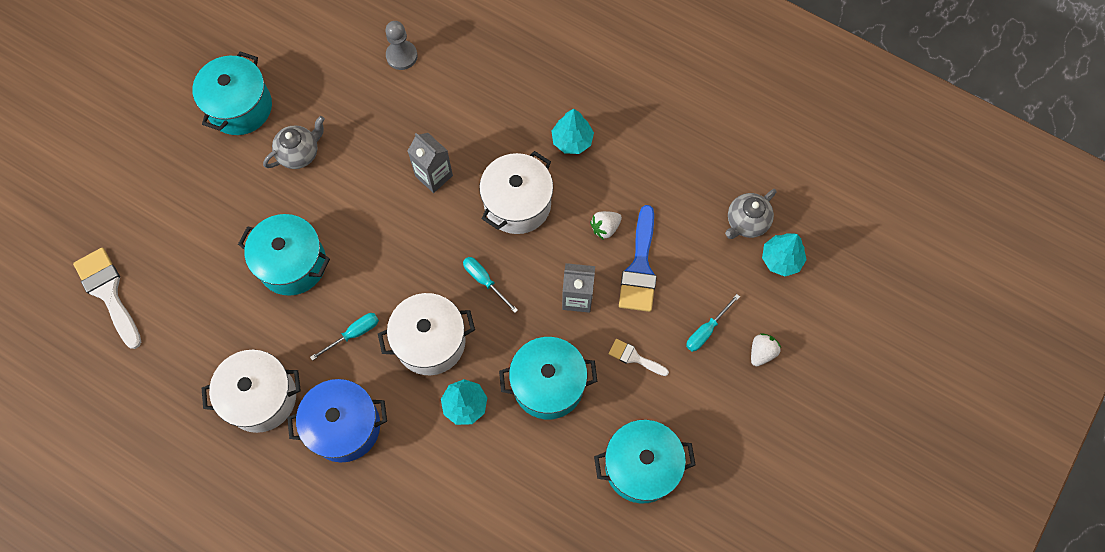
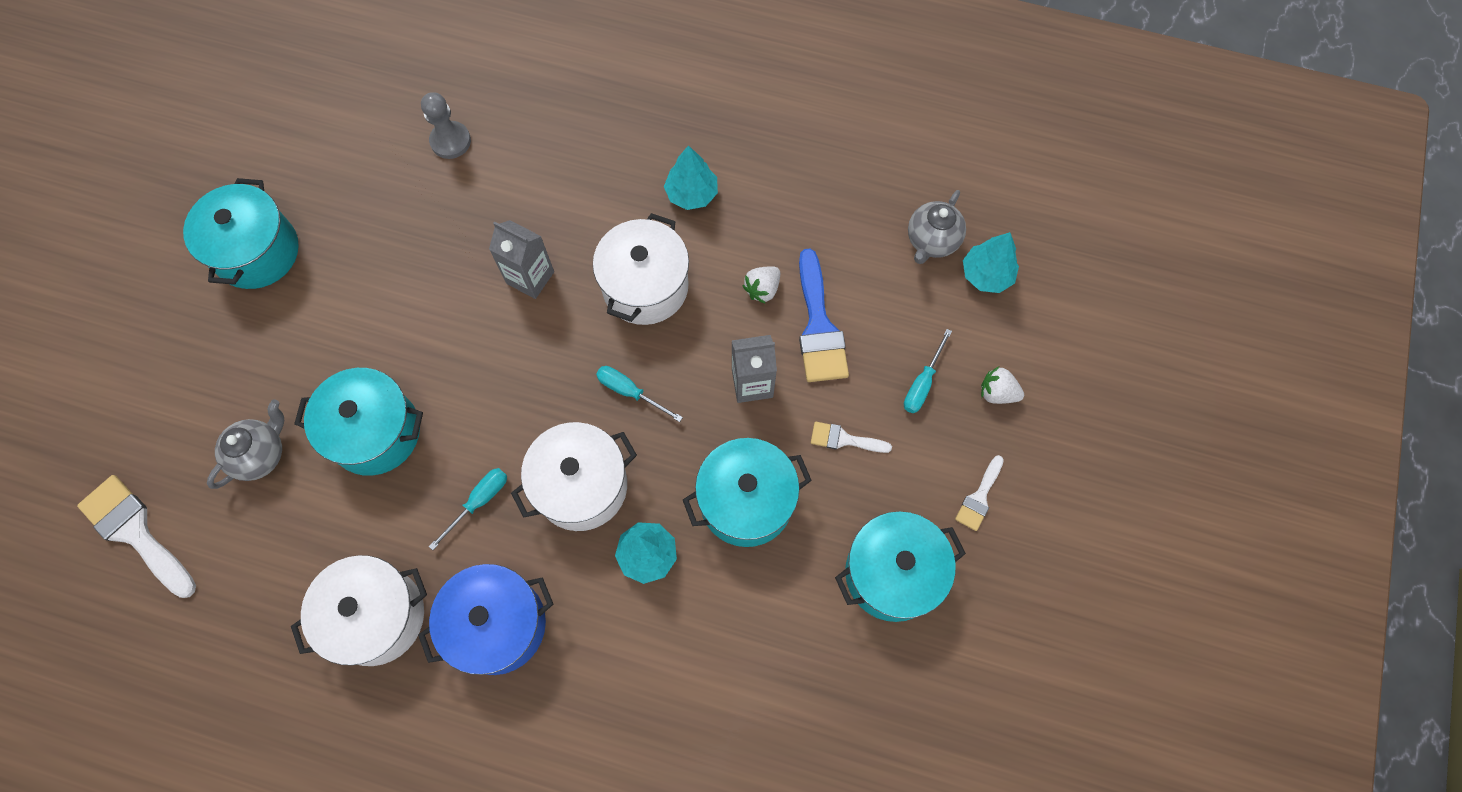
camera: 15 degrees left, 0 degrees up
(300, 154) = (350, 291): grey teapot -> grey teapot (261, 454)
(724, 427) = (979, 497): none -> white brush
(761, 352) = (997, 393): white strawberry -> white strawberry turned 90 degrees counterclockwise

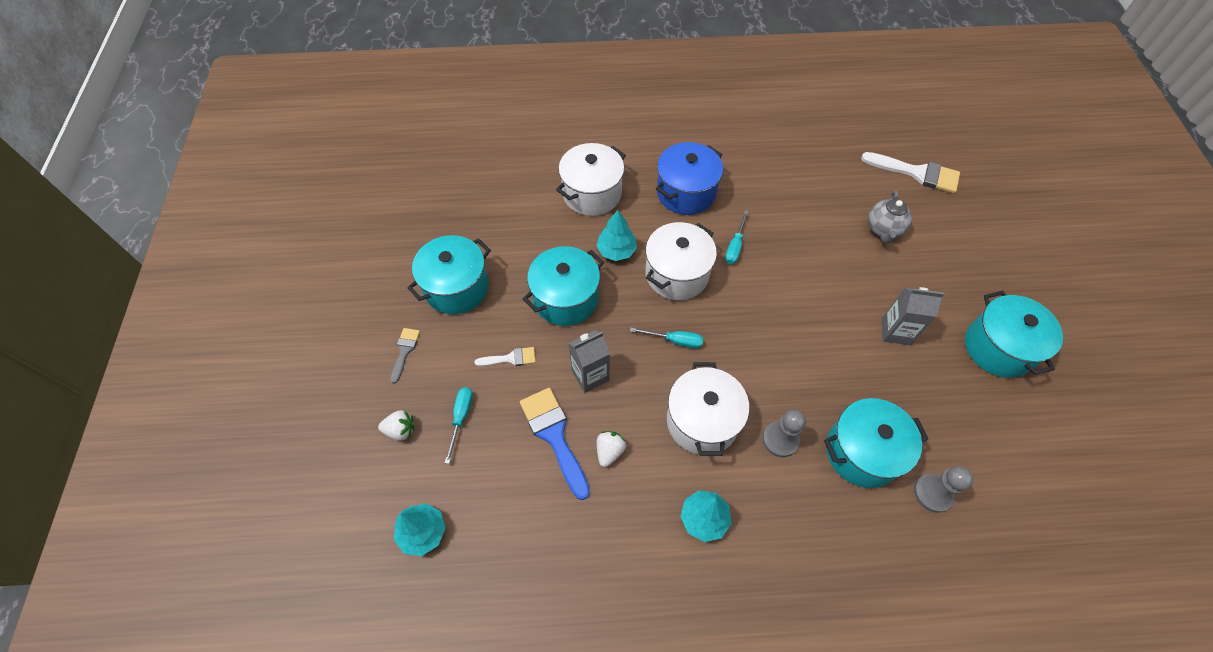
camera: 160 degrees right, 10 degrees down
(375, 432) = (825, 263): turquoise pot -> turquoise pot (862, 452)
(377, 616) = (755, 177): white pot -> white pot (592, 193)
(530, 277) = (792, 398): grey carton -> grey carton (895, 331)
(571, 239) = (780, 439): none -> grey pawn
(931, 241) = (478, 549): grey teapot -> none
(979, 497) = (404, 351): white brush -> grey brush

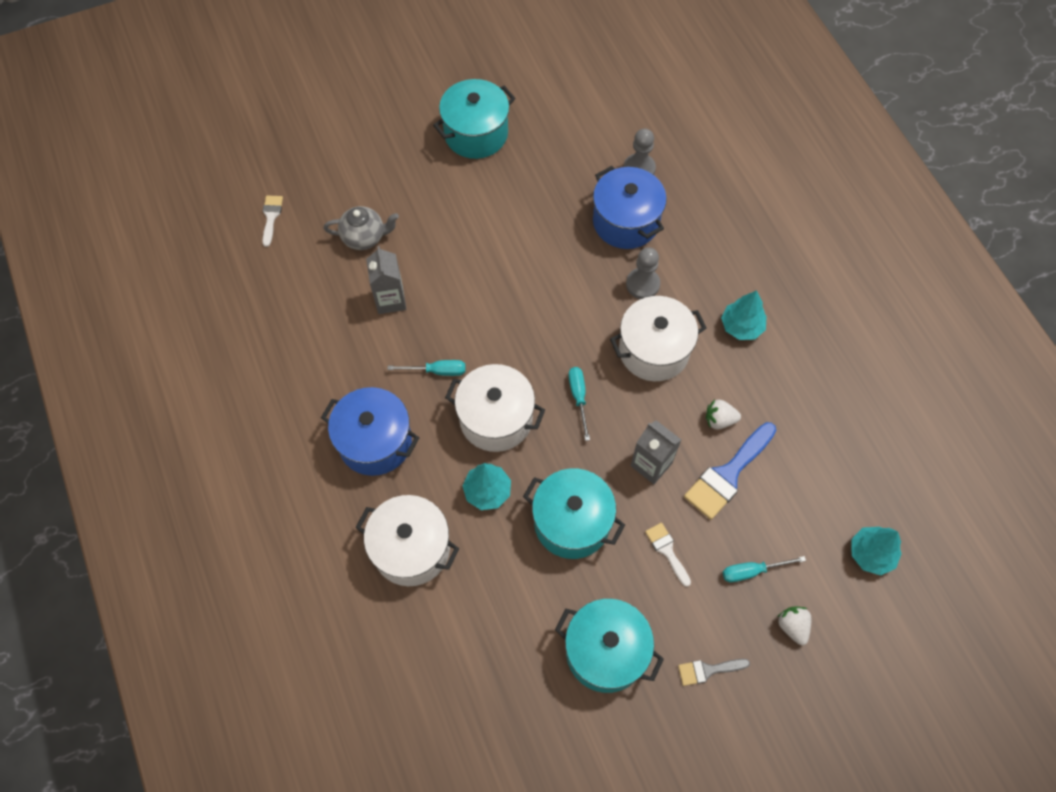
camera: 110 degrees left, 5 degrees up
(862, 452) = (625, 221): turquoise pot -> blue pot
(895, 331) = (489, 212): grey carton -> grey carton (390, 300)
(916, 173) = (271, 217): white brush -> white brush, size x0.54

